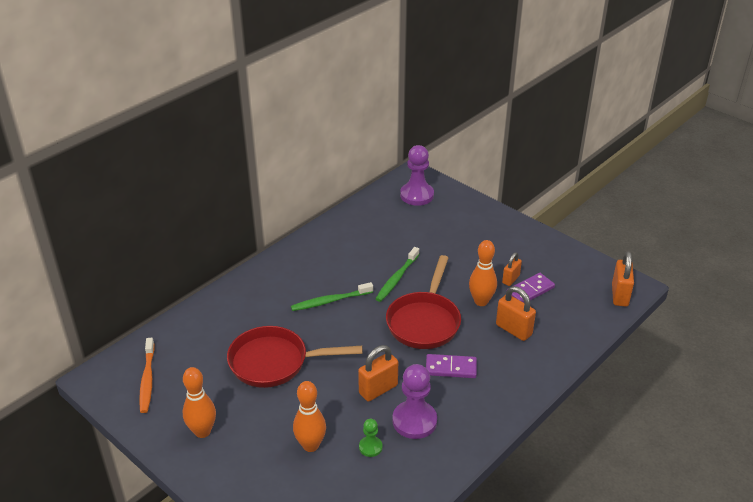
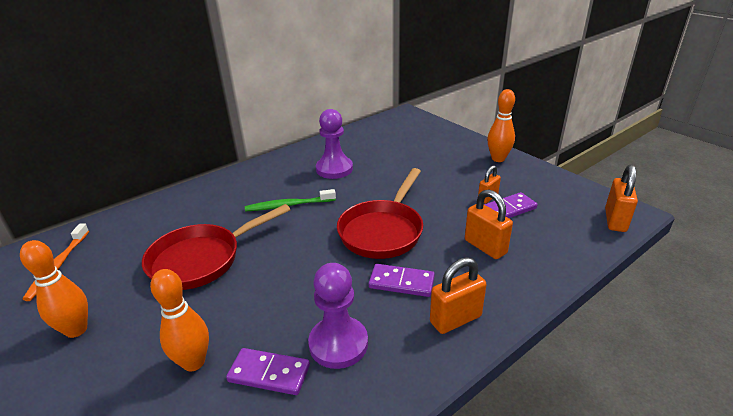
camera: 10 degrees right, 5 degrees down
(275, 362) = (202, 259): red pan -> red pan turned 45 degrees counterclockwise
(370, 447) = (269, 374): green pawn -> purple domino
(378, 389) = (306, 299): orange padlock -> orange padlock (455, 319)
(396, 278) = (364, 190): green toothbrush -> none
(417, 195) = (404, 127): purple pawn -> purple pawn (334, 169)
(481, 301) = (451, 216): orange bowling pin -> orange bowling pin (498, 159)

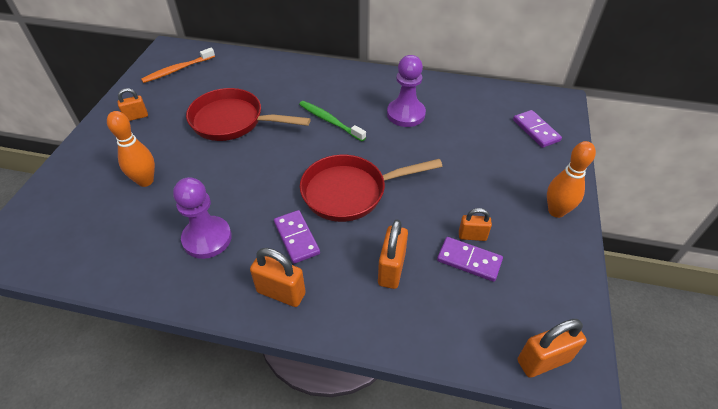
camera: 50 degrees right, 15 degrees up
(76, 330) = (136, 117): orange bowling pin -> orange padlock
(269, 374) = (159, 220): purple domino -> purple domino (535, 130)

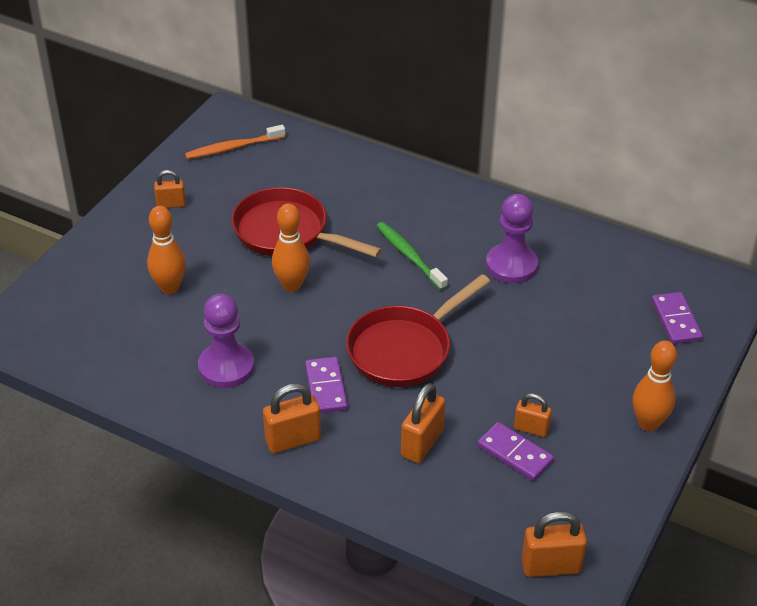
camera: 15 degrees right, 5 degrees down
(246, 160) = (292, 285): none -> orange bowling pin
(281, 292) = (293, 440): orange padlock -> orange padlock turned 60 degrees counterclockwise
(350, 192) = (405, 349): red pan -> red pan turned 45 degrees counterclockwise

